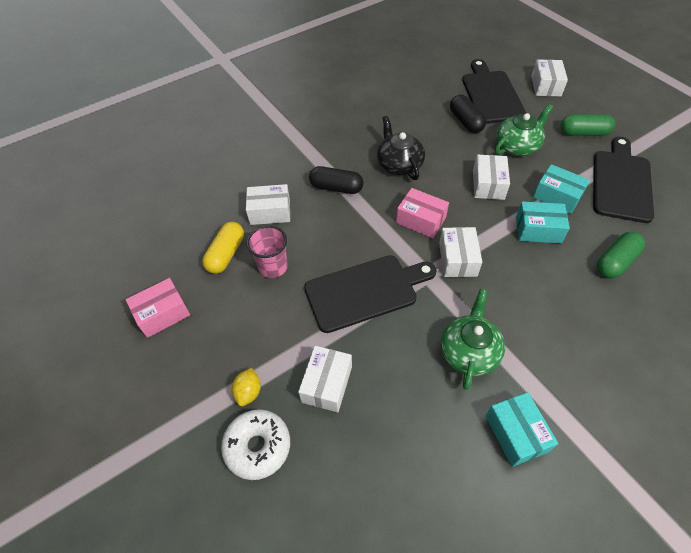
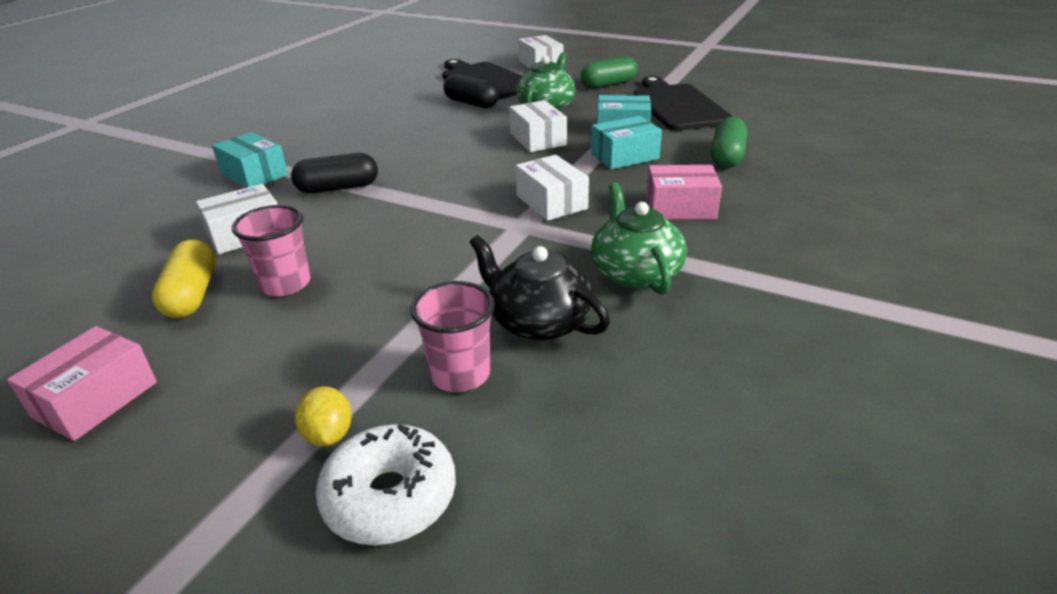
camera: 30 degrees left, 20 degrees down
(327, 384) = (460, 374): white box -> pink cup
(365, 291) = (449, 264): black cutting board -> none
(399, 164) = (413, 150): black teapot -> black teapot (538, 321)
(421, 220) = (477, 185): pink box -> pink box (680, 207)
(516, 433) = (760, 323): turquoise box -> turquoise box (254, 174)

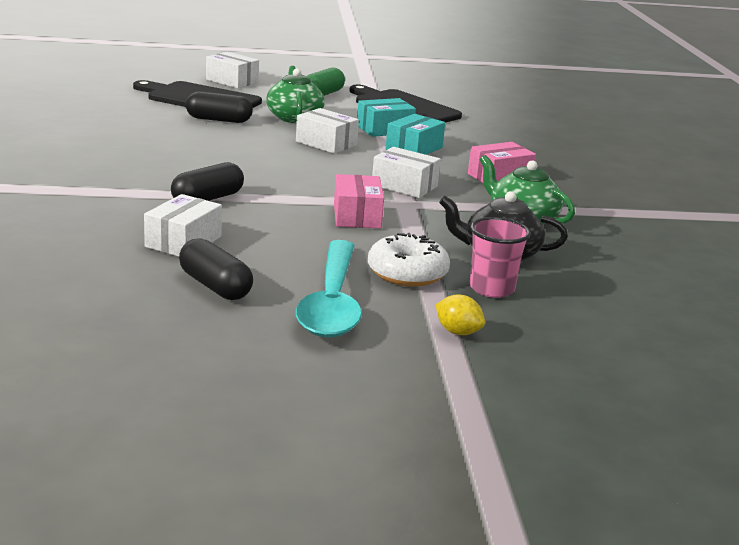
camera: 35 degrees left, 10 degrees down
(96, 399) = (260, 354): pink box -> pink box (357, 216)
(192, 295) = (215, 286): yellow capsule -> black capsule
(254, 174) = (102, 199): turquoise box -> none
(261, 347) = (332, 303): none -> turquoise spoon
(285, 284) = (282, 266): pink cup -> none
(390, 497) = (538, 347): white donut -> white donut (407, 273)
(727, 157) = (488, 141): green capsule -> none

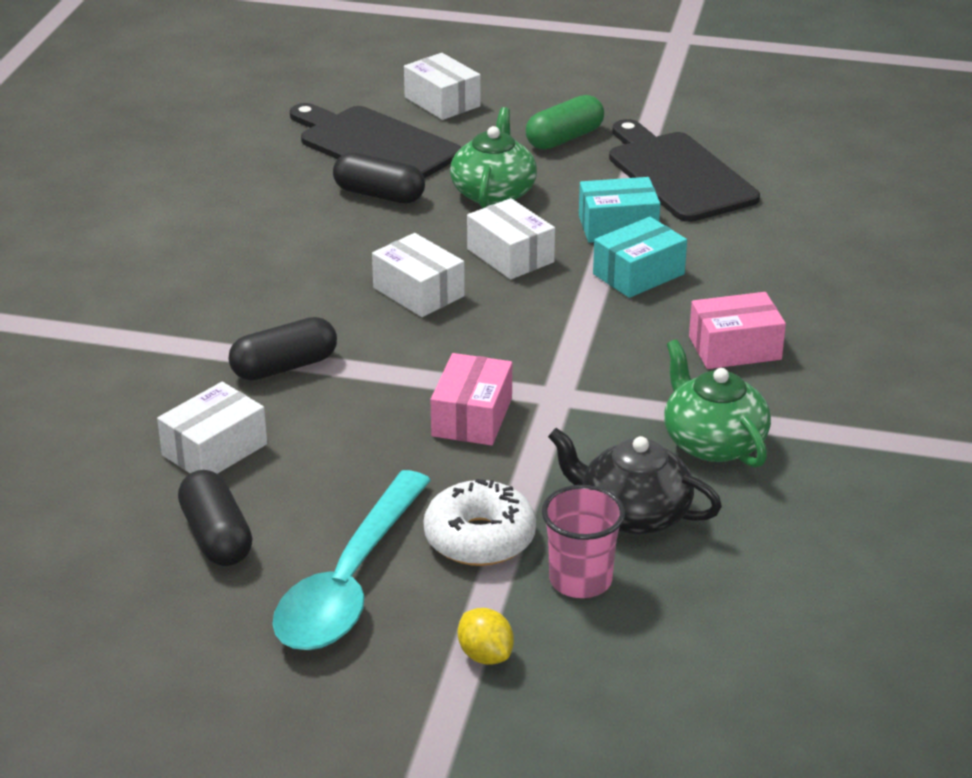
camera: 20 degrees right, 10 degrees up
(404, 186) = (576, 358): white box -> white box (418, 292)

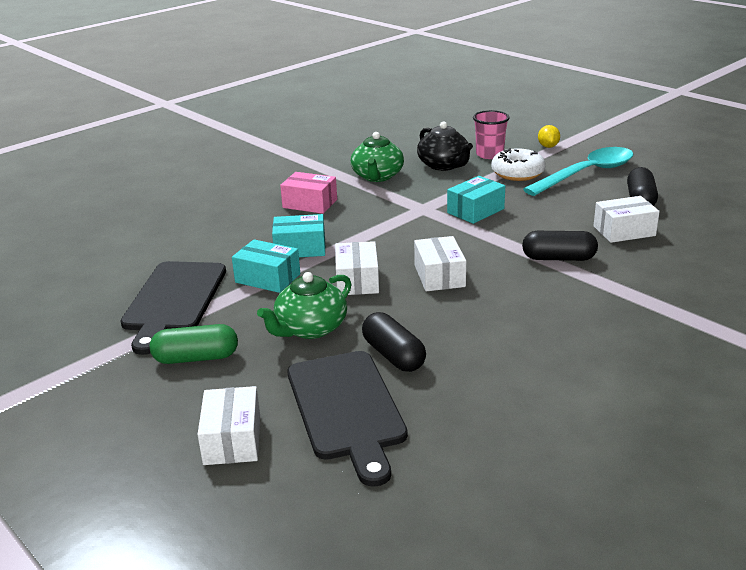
camera: 145 degrees left, 5 degrees down
(472, 417) = (475, 211): pink box -> turquoise box

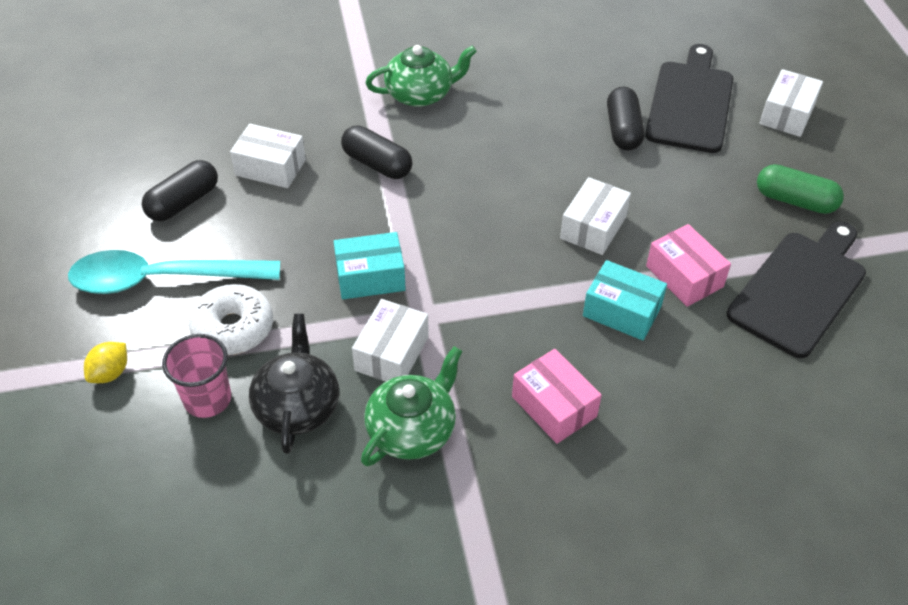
camera: 150 degrees left, 20 degrees up
(268, 278) = (684, 276): turquoise box -> pink box
(310, 328) = (676, 188): green teapot -> green teapot (420, 94)
(439, 276) = (509, 195): white box -> white box (391, 353)

